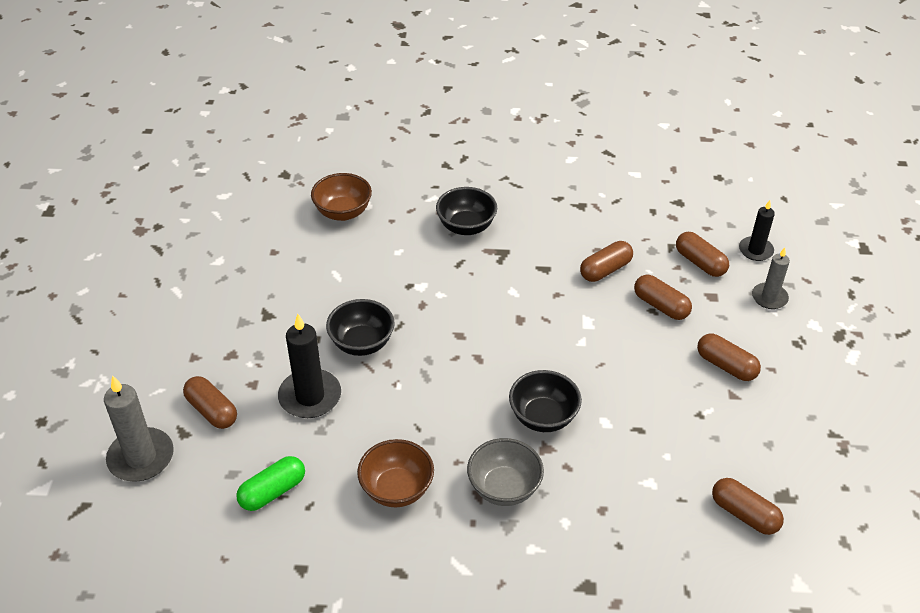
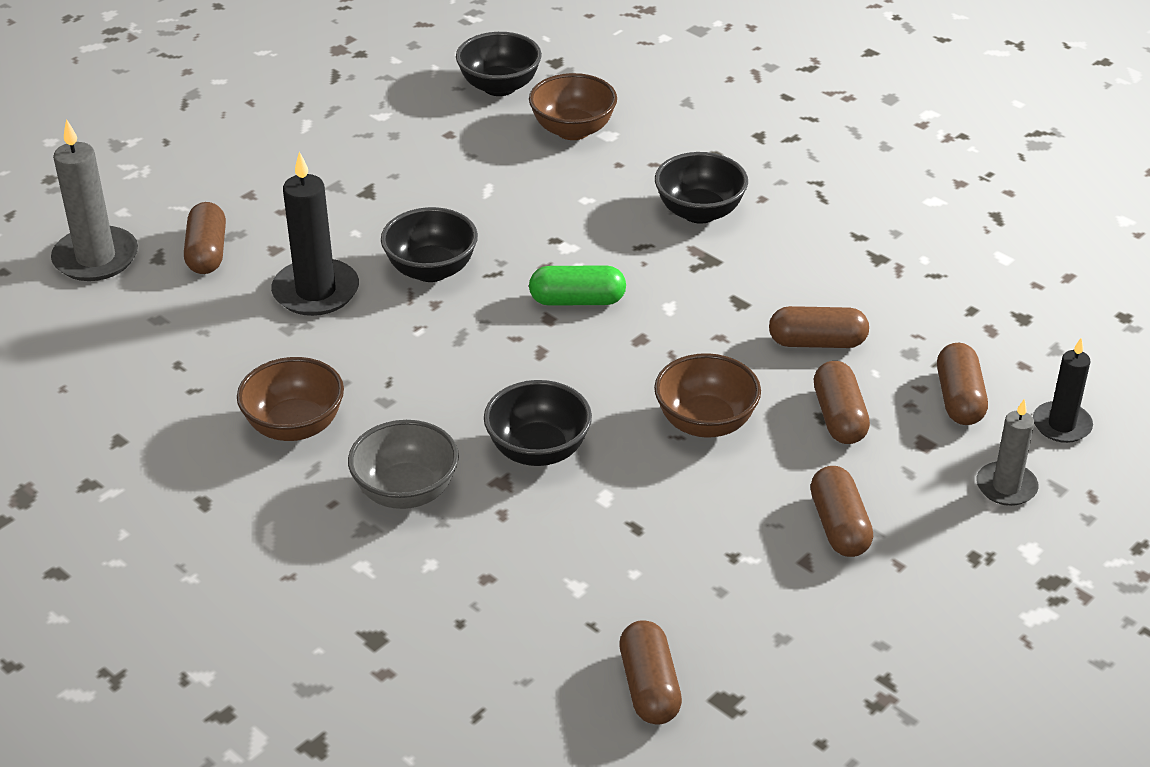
camera: 40 degrees right, 5 degrees down
(269, 206) = (499, 87): none -> black bowl
(273, 491) = (175, 357): green capsule -> green capsule (577, 301)
(605, 348) = (705, 423): none -> brown bowl

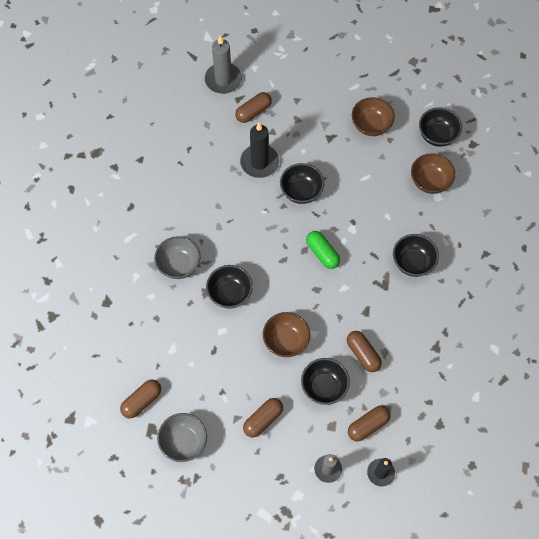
camera: 55 degrees right, 25 degrees up
(295, 426) = (185, 207): brown bowl -> brown bowl (371, 125)
(794, 663) = (184, 442): none -> grey bowl
(839, 417) = (324, 387): brown capsule -> black bowl

